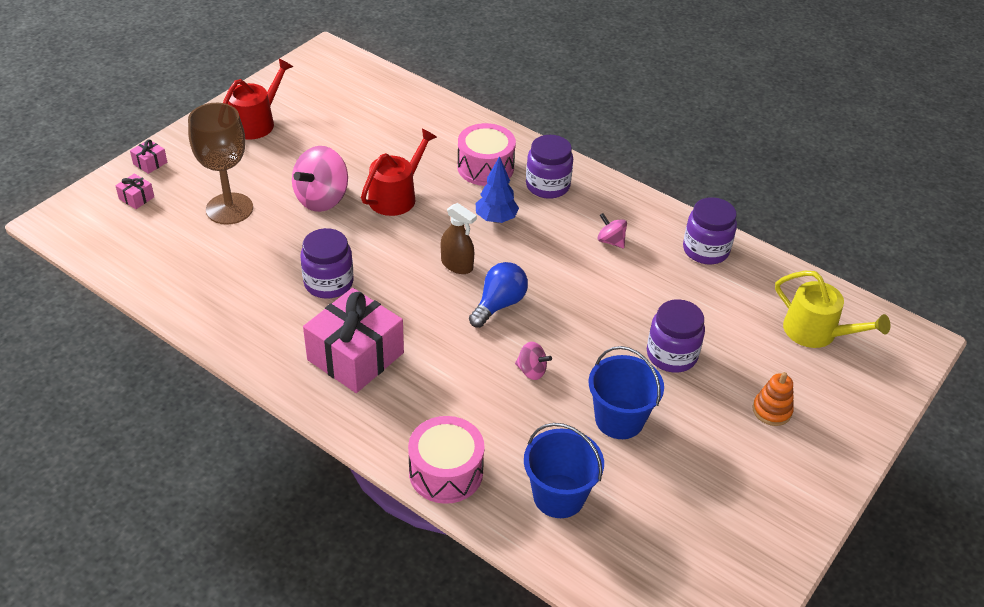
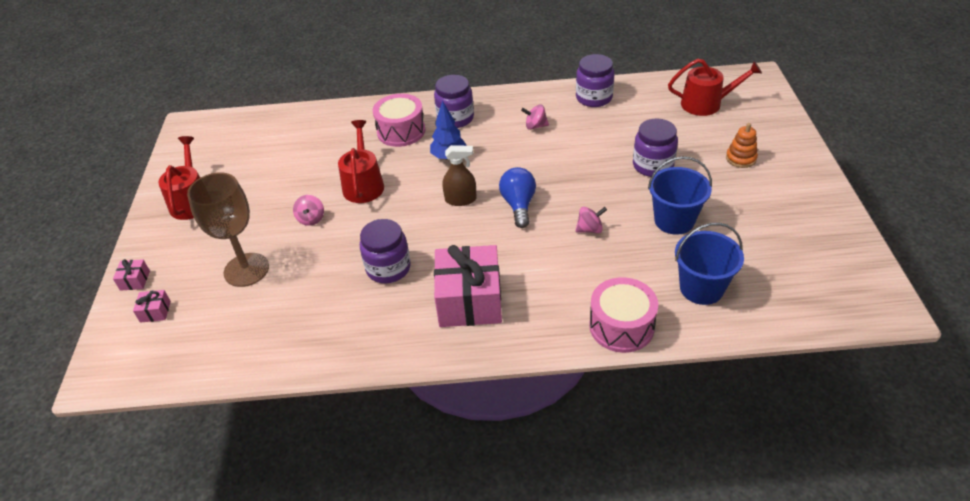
camera: 35 degrees left, 0 degrees up
(322, 199) = (311, 219): pink spinning top -> pink spinning top, size x0.51
(816, 332) = (706, 104): yellow watering can -> red watering can

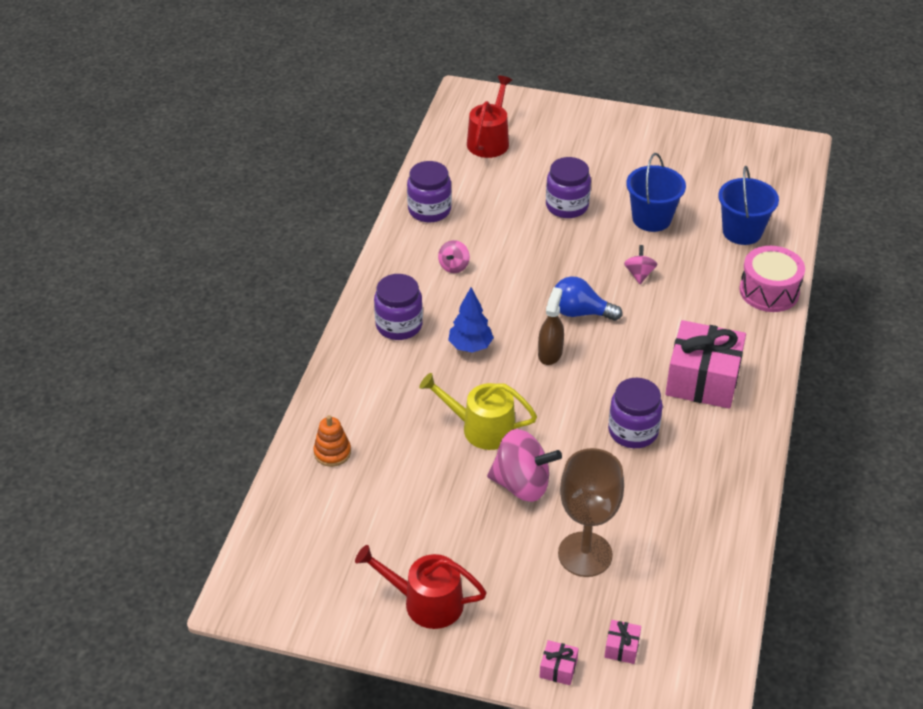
camera: 75 degrees left, 0 degrees up
(311, 219) = (522, 484): pink spinning top -> pink spinning top, size x1.95
(363, 184) = (482, 428): red watering can -> yellow watering can
(401, 131) = (396, 377): pink drum -> none
(741, 158) = (586, 150): orange stacking toy -> orange stacking toy (332, 452)

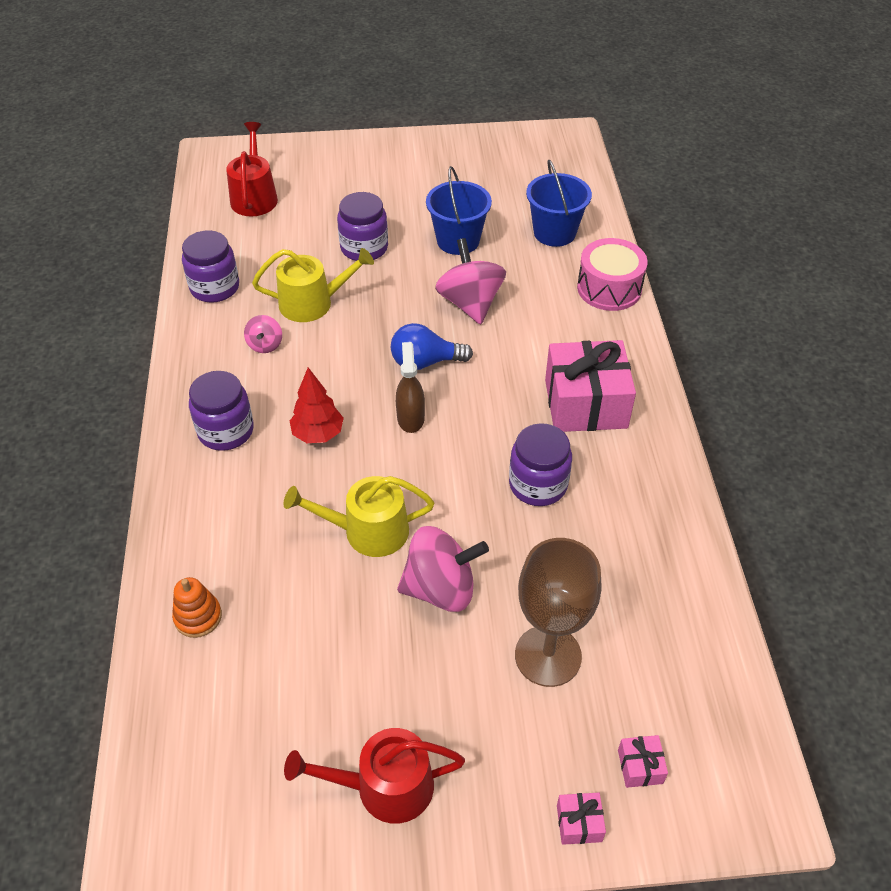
camera: 20 degrees left, 5 degrees up
(470, 346) = (318, 434): blue tree -> red tree
(505, 242) = (312, 303): none -> yellow watering can
(639, 274) = (470, 303): pink spinning top -> pink spinning top, size x1.95

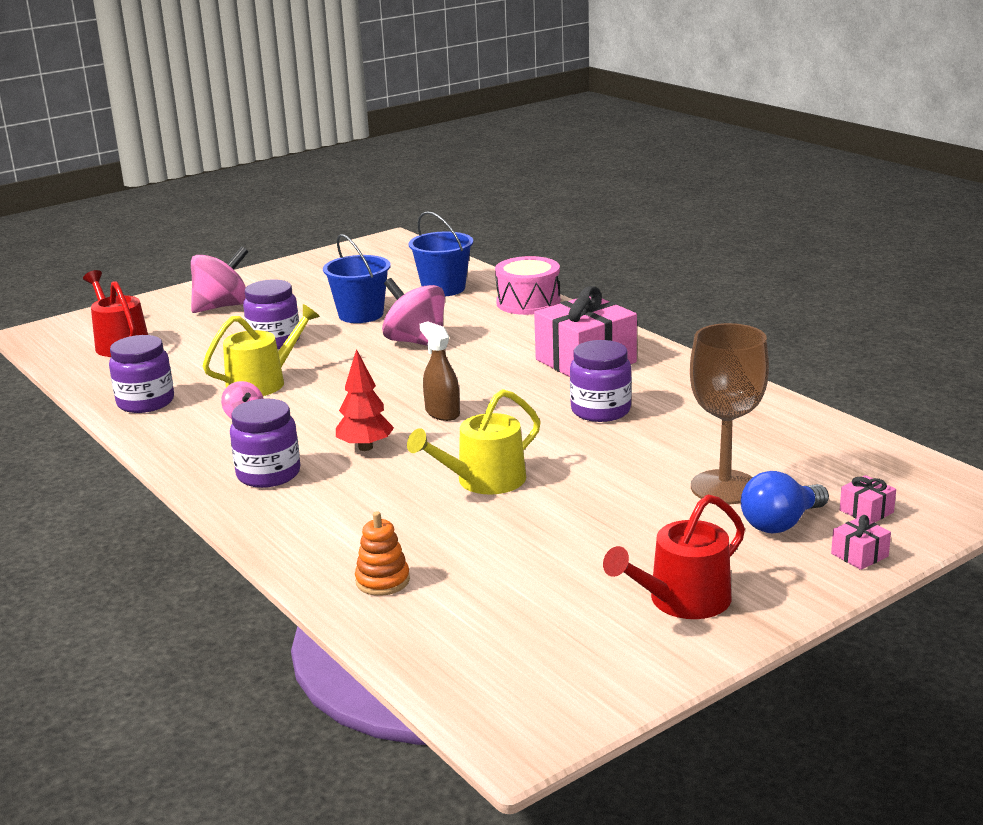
camera: 30 degrees left, 25 degrees down
(425, 362) = (416, 382): blue light bulb -> blue light bulb (780, 524)
(441, 588) = (590, 487): pink spinning top -> pink spinning top (222, 306)

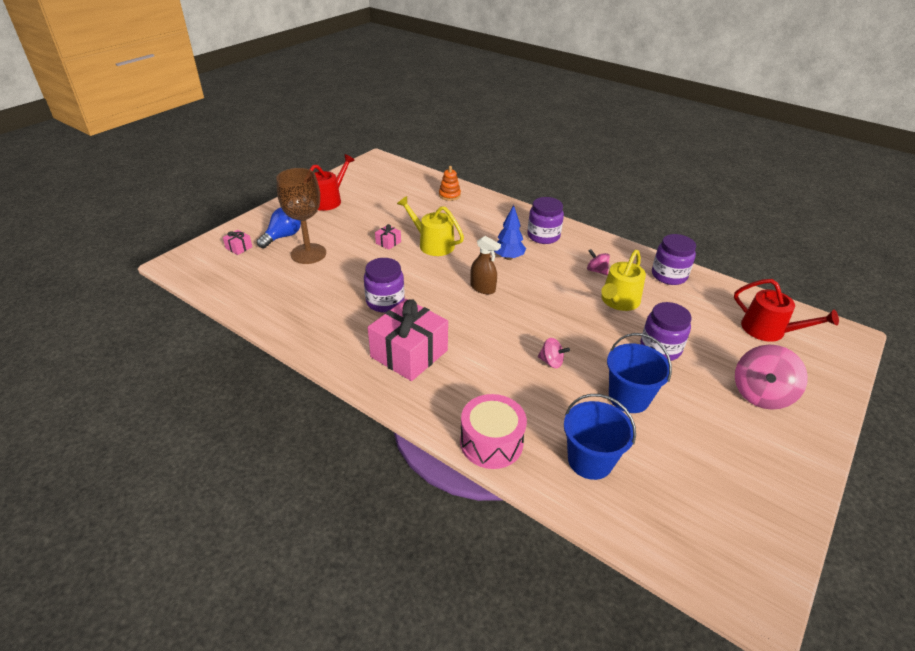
camera: 160 degrees right, 15 degrees up
(365, 447) = (508, 257): red tree -> blue tree
(416, 342) = (551, 362): pink spinning top -> pink spinning top, size x0.51
(484, 481) = (432, 244): yellow watering can -> yellow watering can turned 90 degrees counterclockwise
(859, 555) = (250, 226): pink gift -> pink gift (388, 242)

